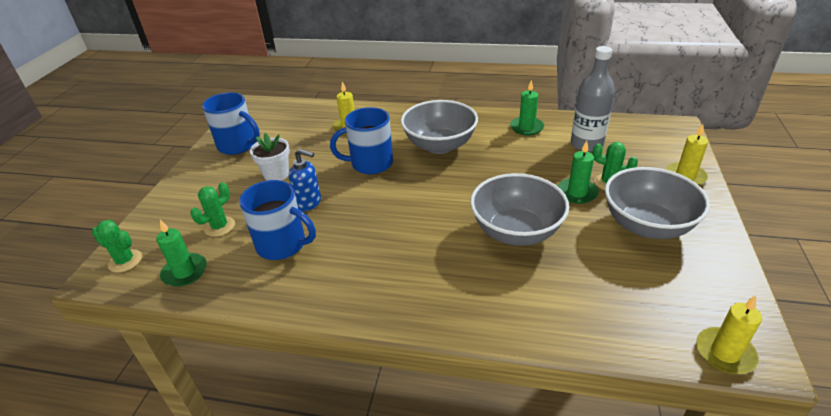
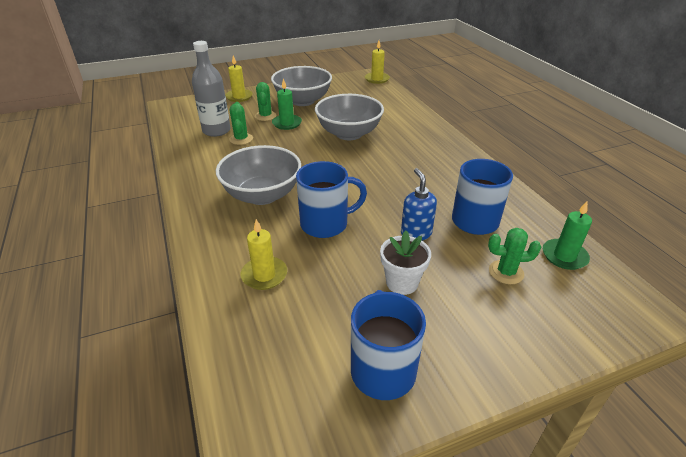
camera: 125 degrees left, 0 degrees up
(125, 261) = (616, 308): green cactus -> green cactus (241, 139)
(370, 164) = (326, 224): blue mug -> blue mug turned 60 degrees counterclockwise
(526, 127) = (201, 160): green candle -> none

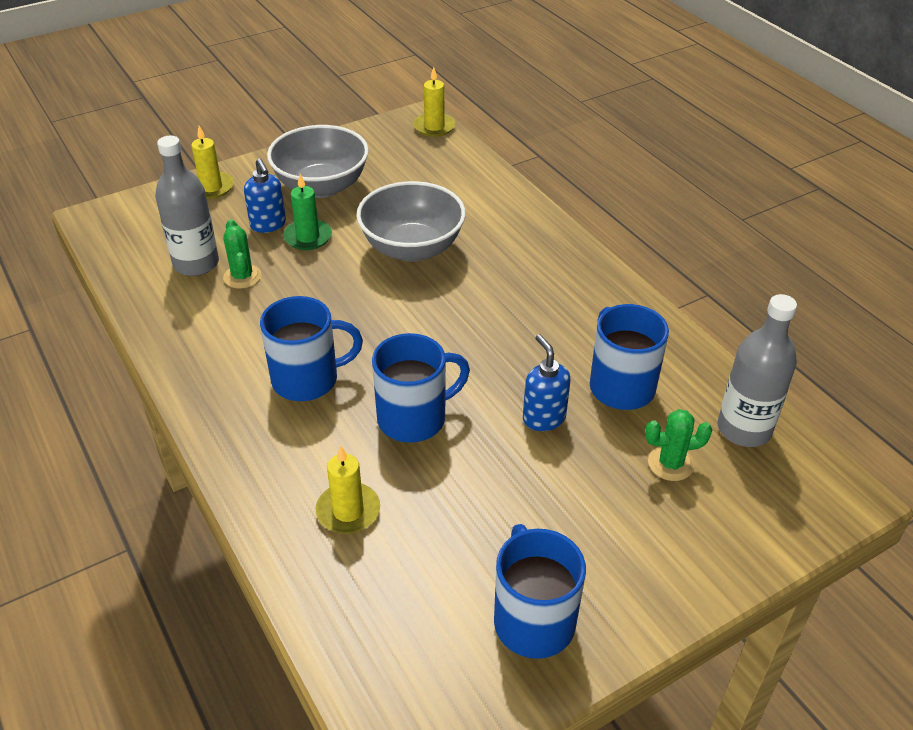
camera: 10 degrees left, 5 degrees up
(262, 195) = (307, 379): grey bowl -> blue mug
(265, 116) = (268, 225): green cactus -> blue soap dispenser
(402, 283) = (537, 497): white flower pot -> none
(564, 256) = (744, 429): green candle -> grey bottle

